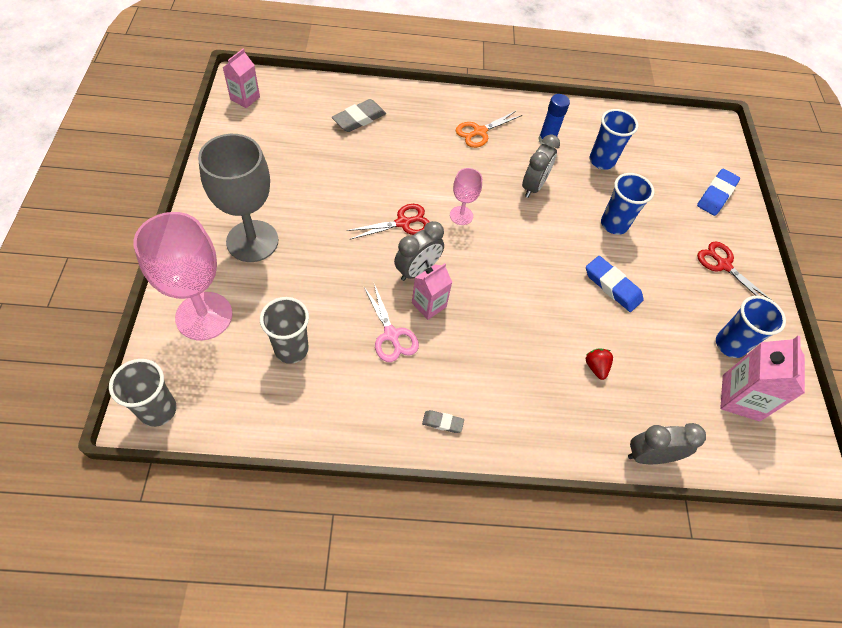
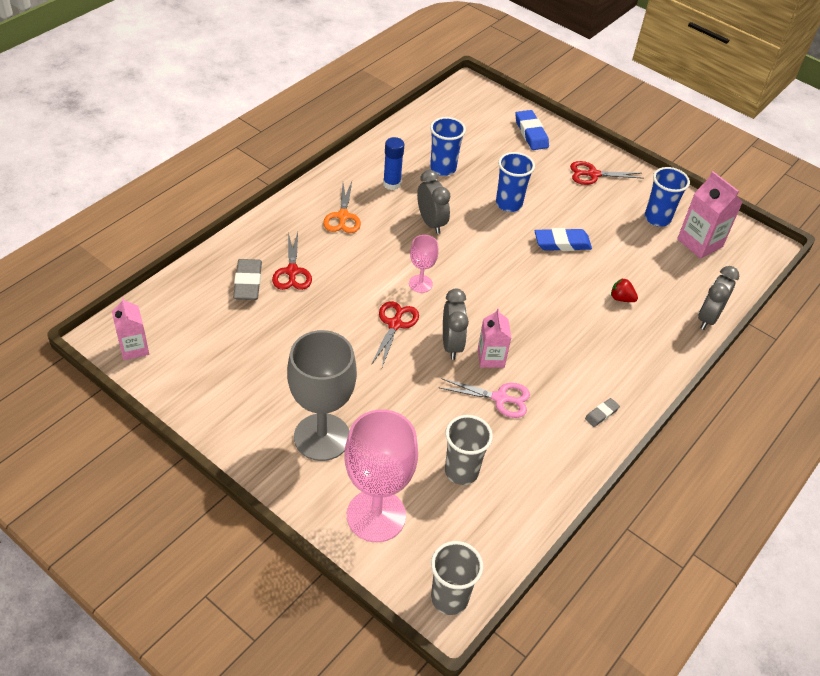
camera: 50 degrees left, 10 degrees down
(394, 135) = (292, 271): none -> red scissors

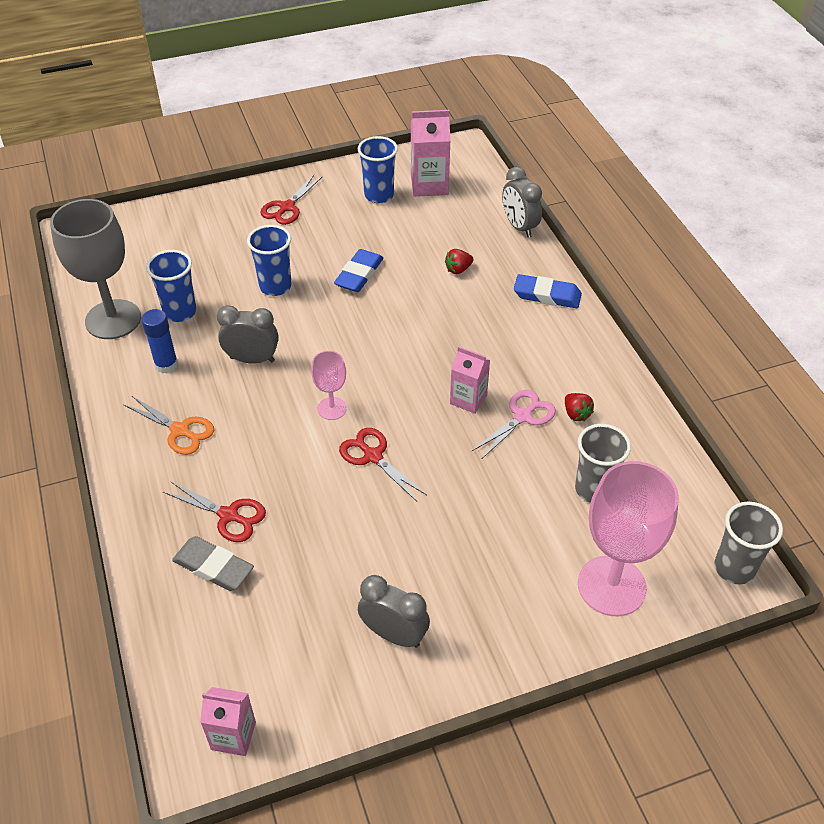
camera: 55 degrees left, 0 degrees up
(322, 437) = (486, 590): grey goblet -> grey goblet (113, 319)
(451, 345) = (431, 422): grey clock -> grey clock (394, 634)
(530, 432) = (576, 414): none -> red strawberry
(531, 133) = (190, 221): blue eraser -> blue eraser (547, 295)
(601, 414) = (584, 352): grey eraser -> none

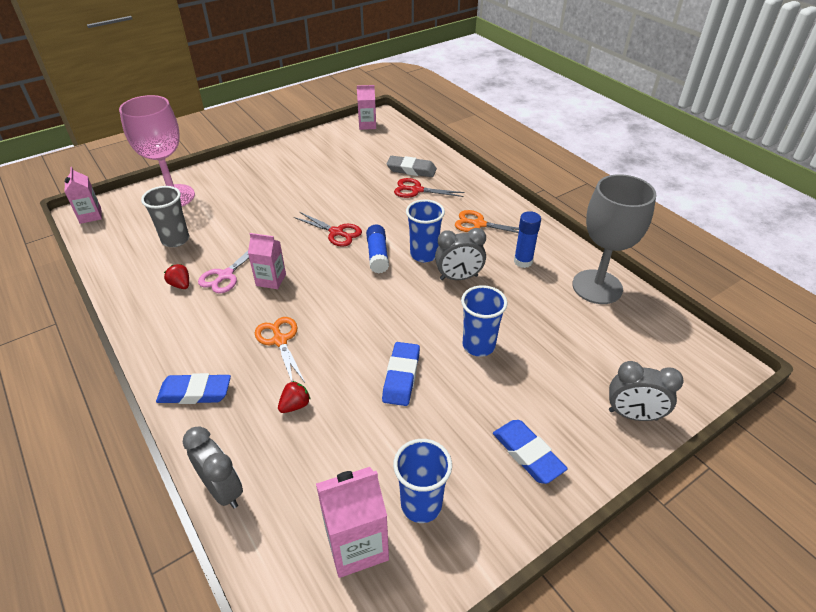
camera: 165 degrees right, 5 degrees down
(180, 312) = (547, 304): blue cup -> blue cup (424, 254)
(287, 207) = (527, 454): red scissors -> blue eraser
(332, 408) = (377, 255): pink goblet -> blue glue stick
(394, 634) = (300, 162): grey clock -> grey clock (633, 415)
(465, 327) = (280, 340): none -> orange scissors
(734, 568) = (90, 216): grey cup -> pink carton

